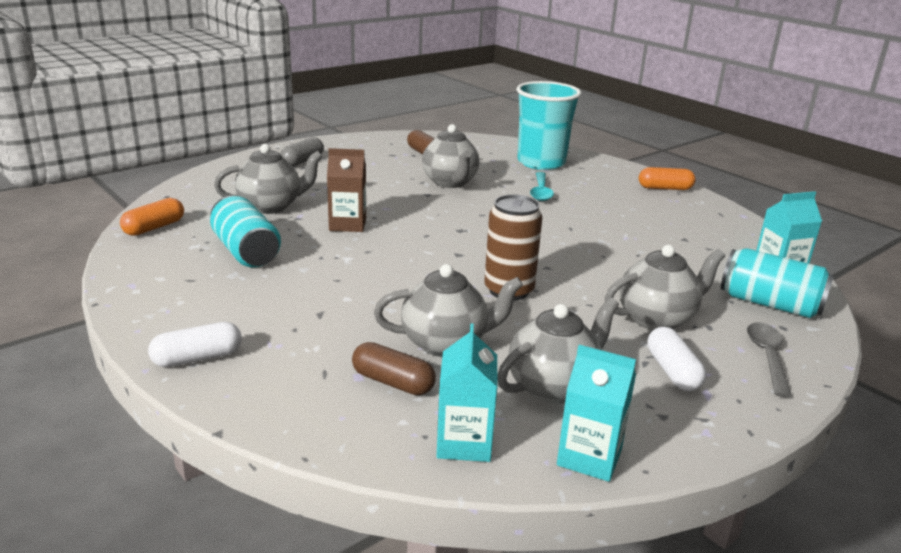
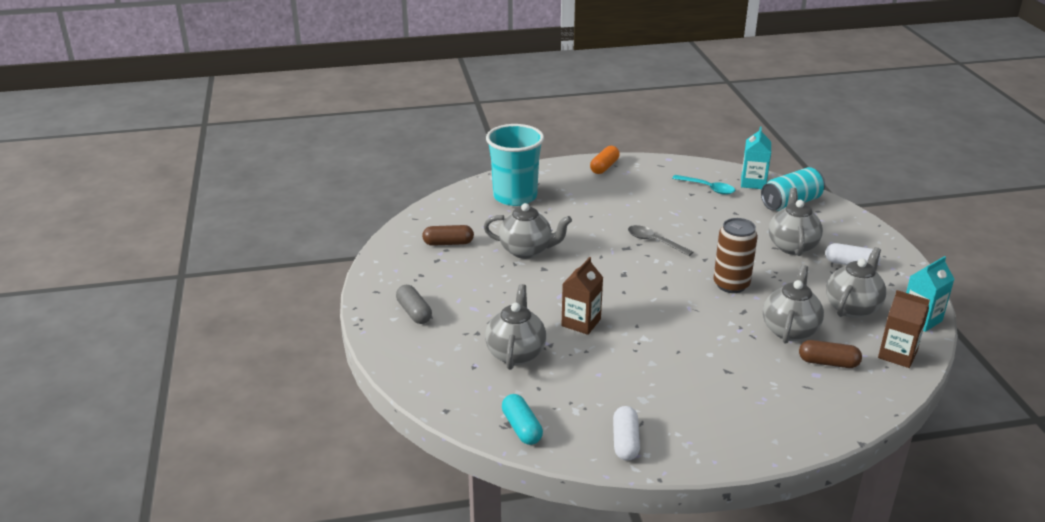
camera: 60 degrees left, 5 degrees up
(154, 228) = (521, 428): orange capsule -> turquoise capsule
(197, 358) = (768, 437): white capsule -> white capsule (625, 442)
(246, 251) = (604, 385): turquoise can -> none
(393, 382) = (828, 363): brown capsule -> brown capsule turned 45 degrees clockwise
(464, 442) = (897, 355): turquoise carton -> brown carton
(541, 192) = (575, 217): turquoise spoon -> turquoise spoon (708, 188)
(553, 386) = (852, 307): grey teapot -> grey teapot turned 45 degrees clockwise
(767, 357) = (847, 229): grey spoon -> grey spoon (654, 242)

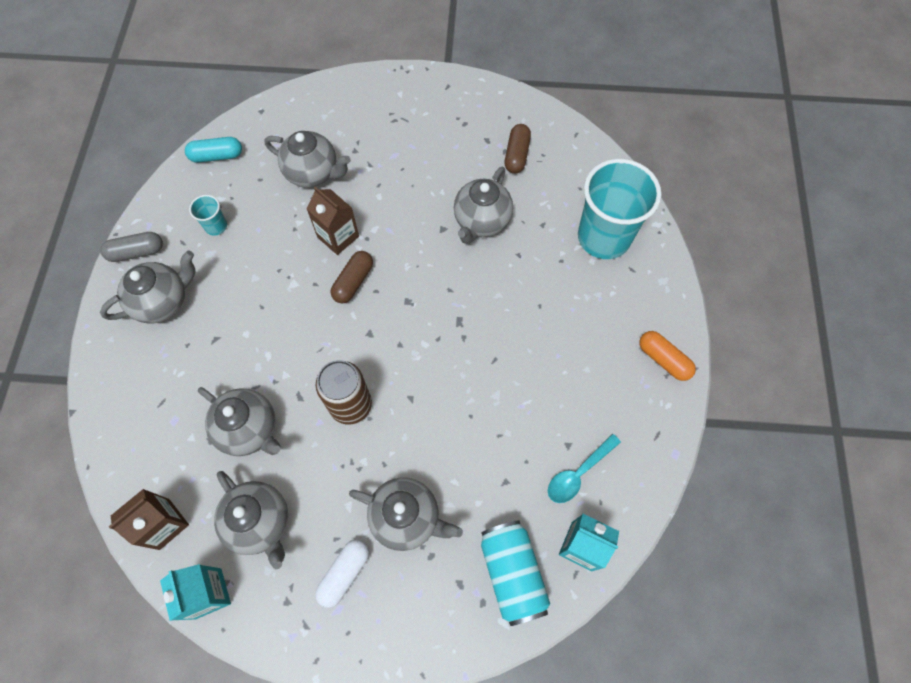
camera: 105 degrees right, 35 degrees up
(414, 312) = (403, 109): grey capsule -> grey capsule (136, 252)
(610, 403) = (216, 226): none -> turquoise cup
(625, 442) = (166, 223): white capsule -> none
(654, 242) = (463, 356): grey spoon -> none
(713, 416) = (163, 302): none -> grey teapot
(828, 363) = (184, 442): brown capsule -> brown capsule (353, 282)

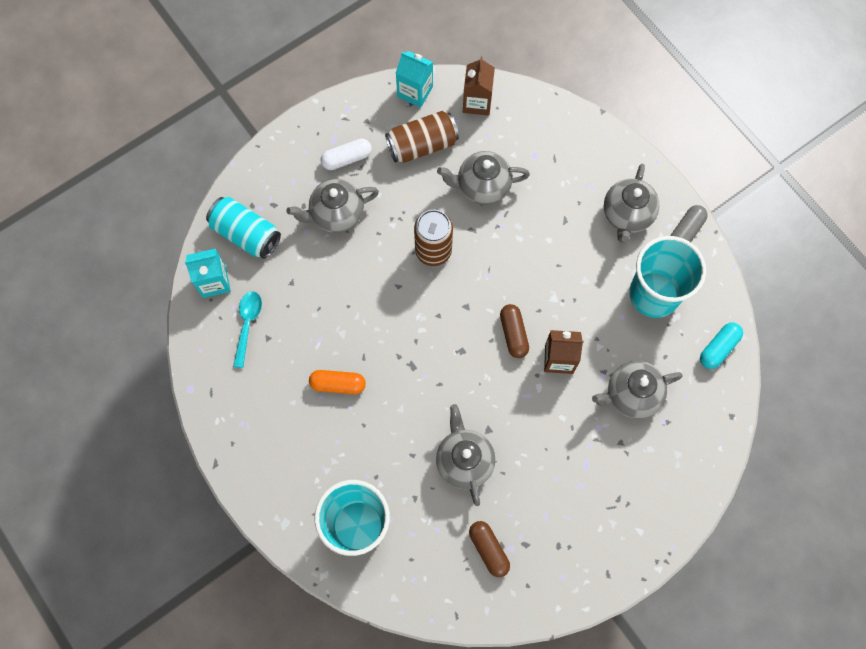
camera: 140 degrees right, 5 degrees up
(216, 226) = (654, 294): turquoise cup -> turquoise cup, size x2.36
(260, 522) = (422, 145): grey teapot -> brown can
(344, 573) = (347, 158): white capsule -> white capsule turned 75 degrees clockwise
(663, 359) = (242, 454): orange capsule -> orange capsule (338, 384)

